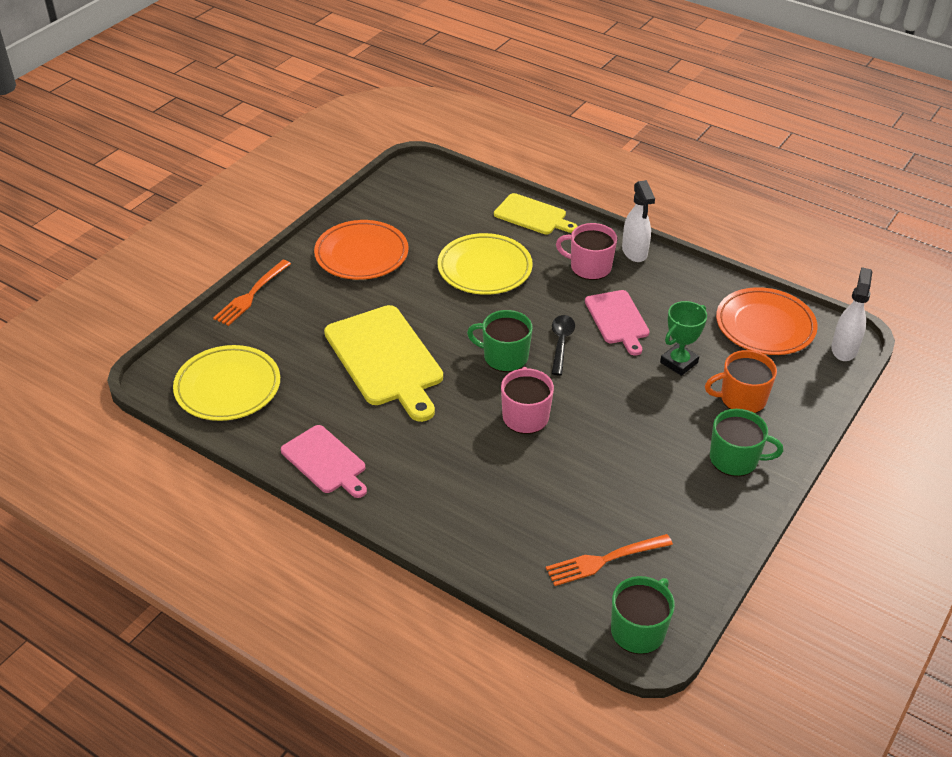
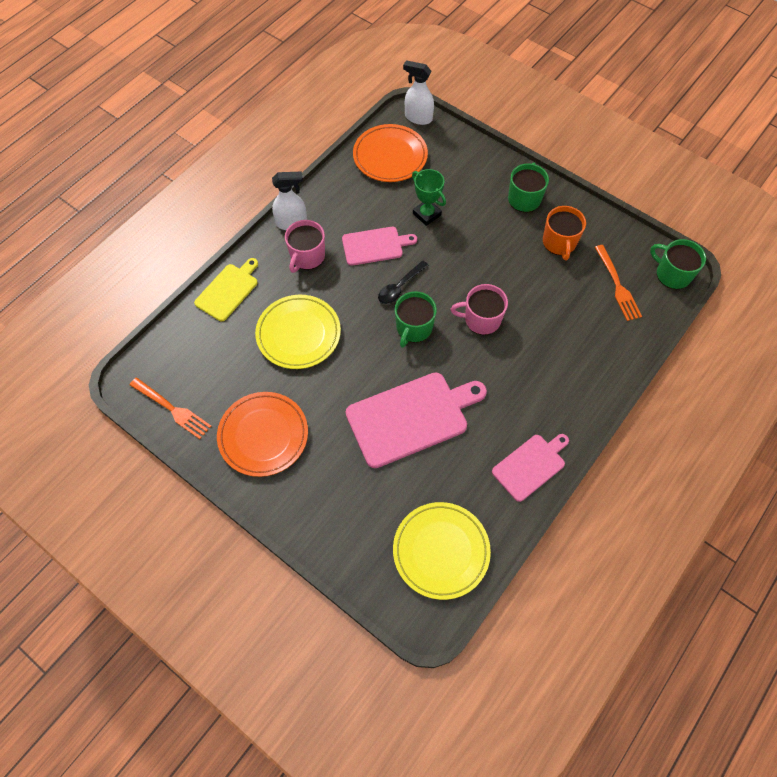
camera: 85 degrees left, 20 degrees up
(251, 295) = (312, 537): orange fork -> orange fork (172, 409)
(386, 359) = (411, 417): yellow cutting board -> pink cutting board
(561, 343) = (400, 287): black spoon -> black spoon turned 60 degrees counterclockwise
(741, 399) = (466, 184): orange mug -> orange mug (559, 243)

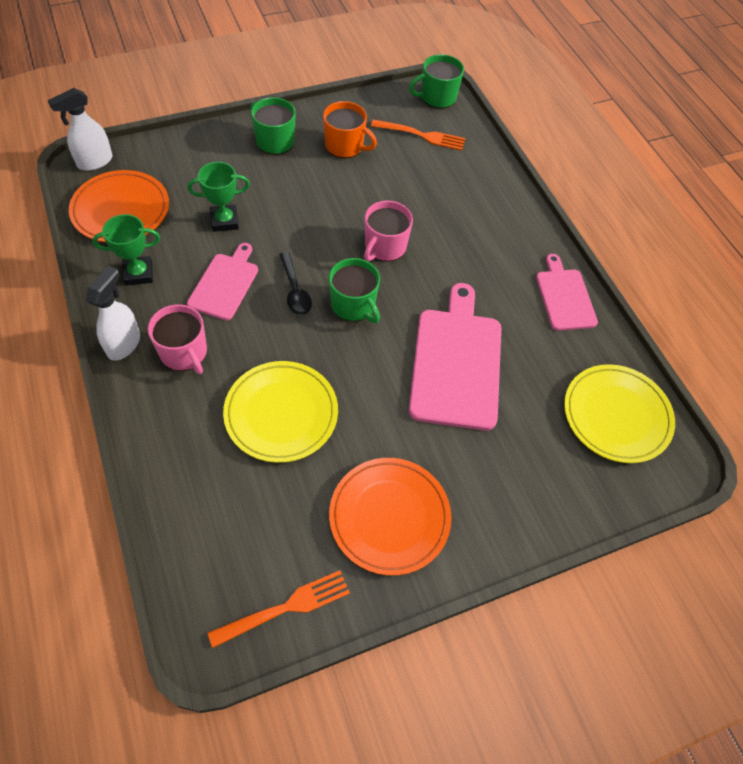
camera: 65 degrees left, 5 degrees down
(228, 290) = (162, 458): yellow cutting board -> none
(348, 197) = (138, 273): none -> green trophy

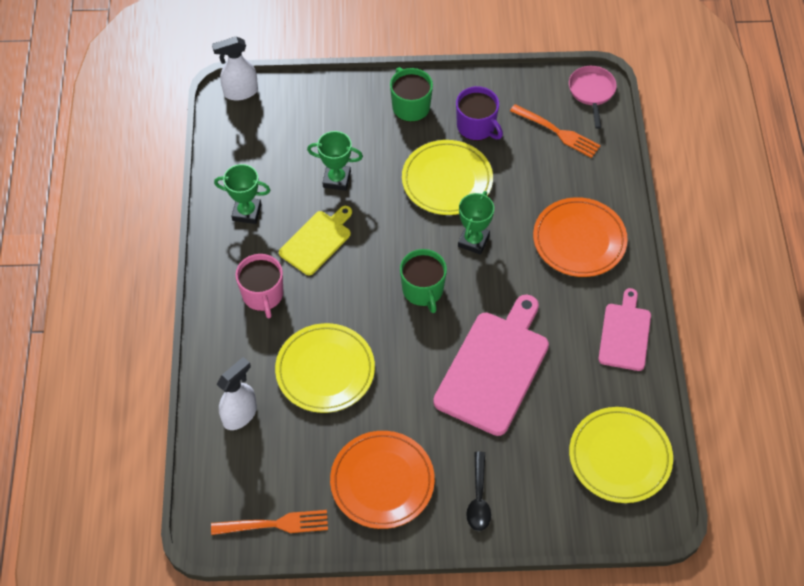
camera: 25 degrees right, 0 degrees up
(121, 210) = (249, 147): orange plate -> orange plate (579, 240)
(124, 344) = (216, 274): white spray bottle -> white spray bottle (240, 415)
(225, 284) = (317, 241): pink cutting board -> yellow cutting board
(295, 290) = (376, 263): black spoon -> black spoon (479, 498)
(336, 198) = (447, 180): none -> yellow plate
(345, 146) = (476, 127): orange mug -> purple mug
(384, 247) = (473, 241): pink mug -> green trophy
(437, 97) = (592, 92): green mug -> pink pan

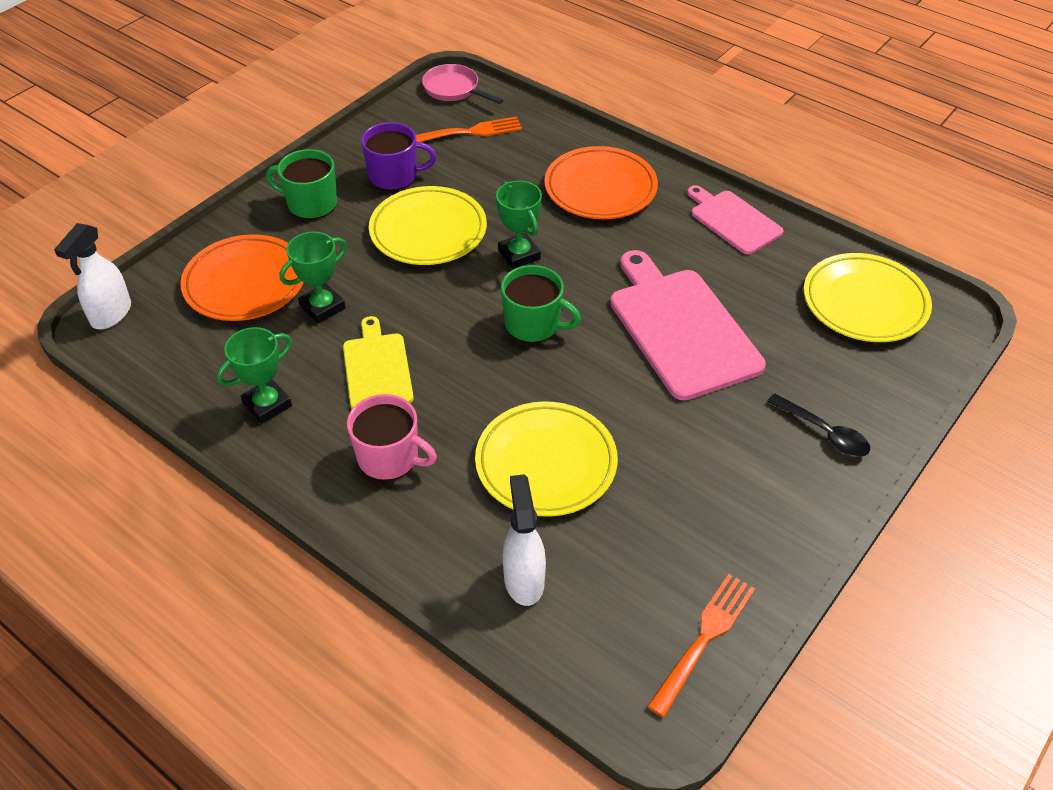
camera: 50 degrees left, 10 degrees down
(382, 481) = (734, 500): orange plate -> orange plate (245, 283)

